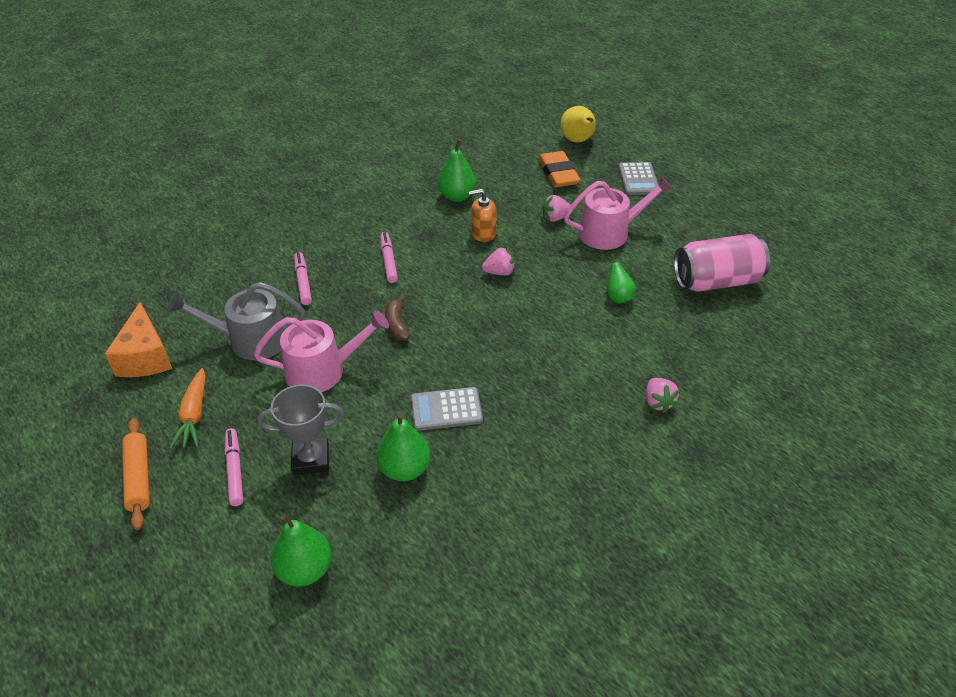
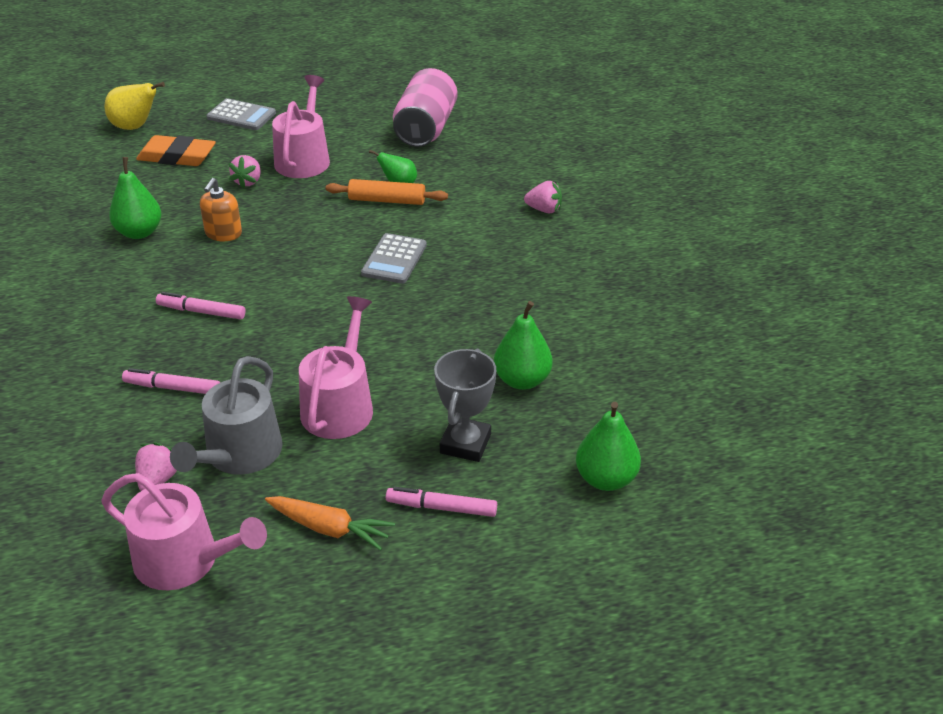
camera: 65 degrees left, 5 degrees down
(139, 477) = (397, 596): orange rolling pin -> orange rolling pin (387, 200)
(145, 357) = (185, 561): orange cheese -> pink watering can
(397, 325) = (314, 333): brown banana -> none
(446, 409) = (464, 332): grey calculator -> grey calculator (394, 259)
(499, 272) = (297, 242): pink strawberry -> pink strawberry (158, 480)

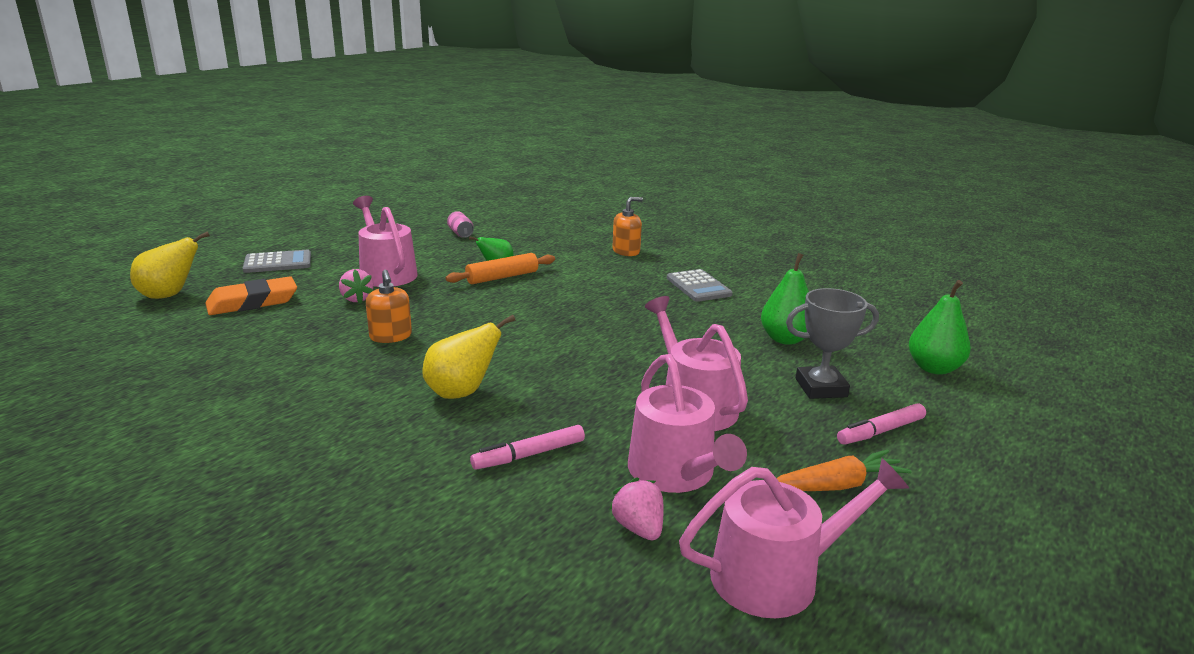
camera: 40 degrees left, 15 degrees down
(139, 232) = (298, 361): green pear -> none
(201, 312) = (461, 392): pink marker -> yellow pear
(239, 455) = (676, 473): grey watering can -> pink watering can
(394, 259) = (570, 306): grey calculator -> grey calculator (698, 286)
(425, 129) = (460, 233): pink can -> pink can, size x0.42
(465, 444) = (821, 388): grey trophy -> grey trophy turned 75 degrees counterclockwise
(544, 210) = (626, 251): pink strawberry -> orange soap dispenser

